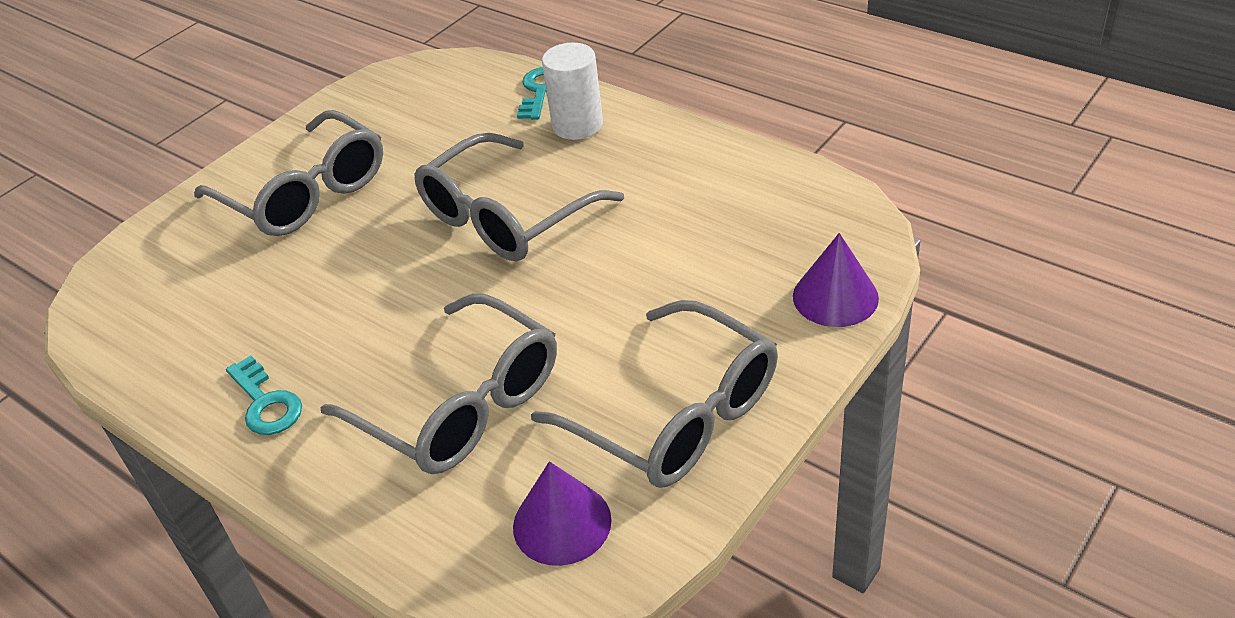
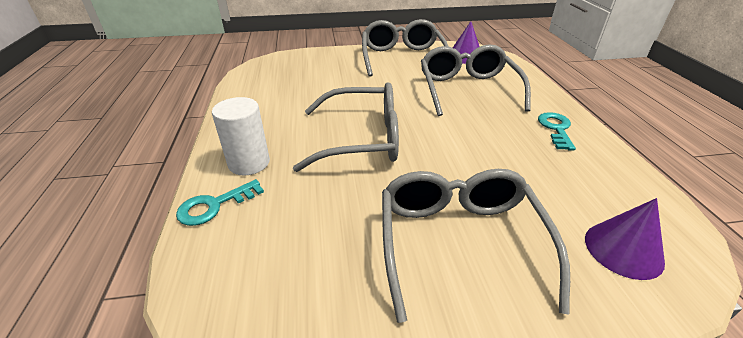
camera: 140 degrees left, 5 degrees down
(835, 297) = (311, 55): purple cone -> purple cone (623, 249)

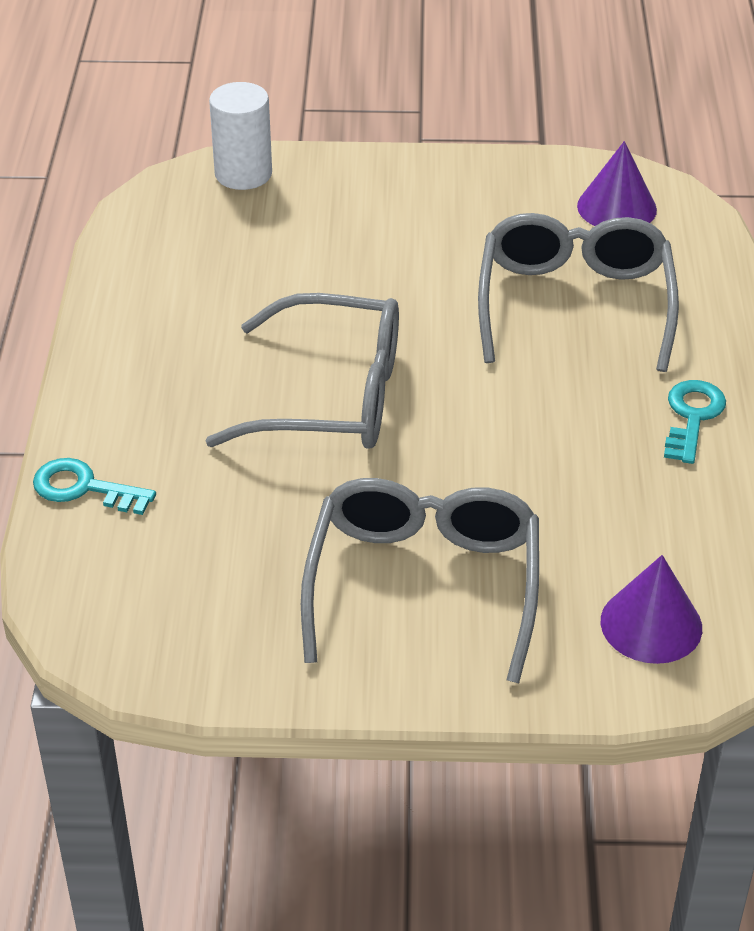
camera: 10 degrees right, 5 degrees up
(214, 206) = (83, 488): turquoise key -> turquoise key turned 45 degrees clockwise
(249, 163) = (137, 421): white cylinder -> white cylinder (243, 174)
(402, 58) = (474, 199): grey glasses -> none

